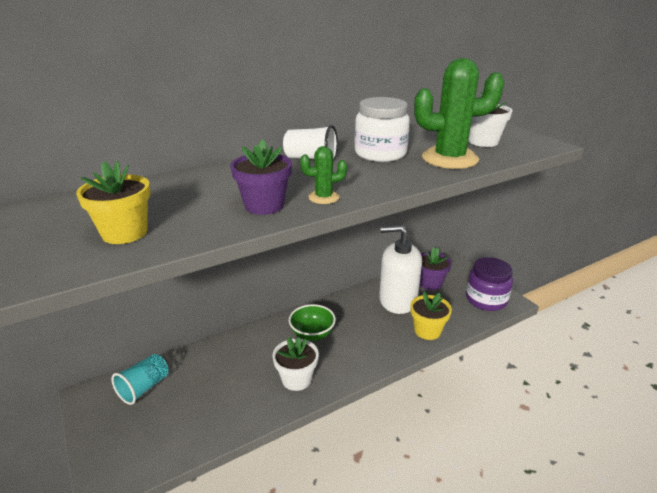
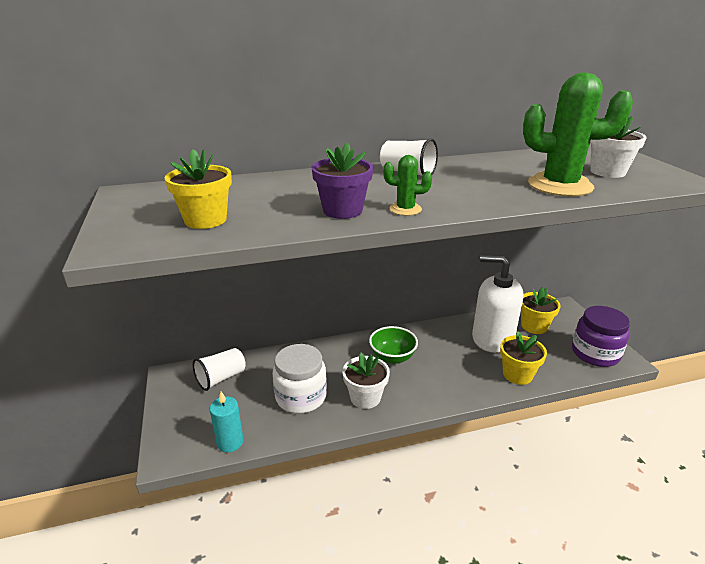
camera: 15 degrees right, 0 degrees up
(144, 388) = (221, 378): turquoise cup -> white cup
(171, 454) = (230, 442): none -> turquoise candle
(380, 154) = (483, 174): white jar -> white jar (301, 397)
(430, 283) = (534, 326): purple flower pot -> yellow flower pot

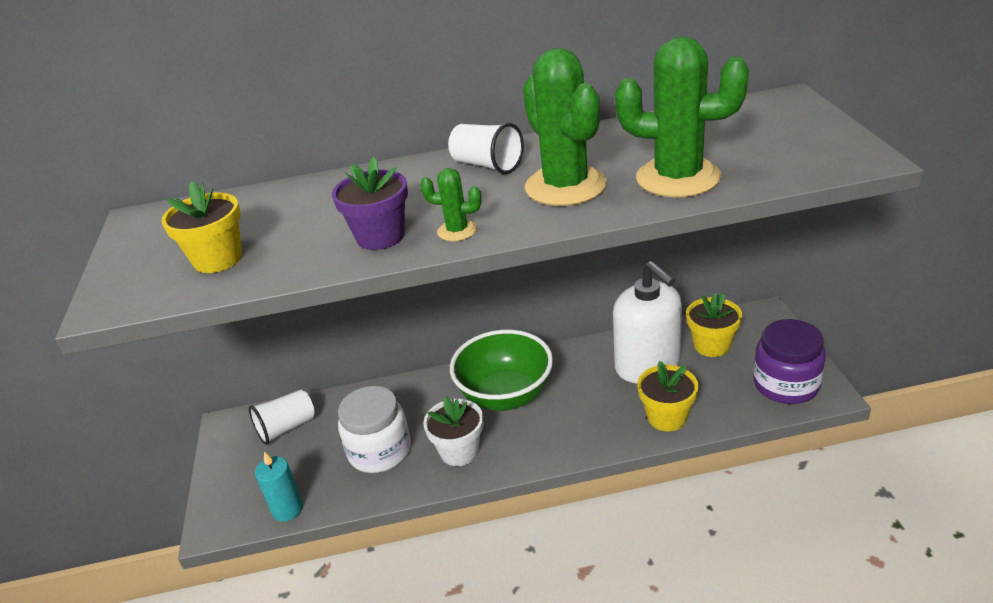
camera: 10 degrees right, 5 degrees up
(392, 357) = (505, 395): green bowl -> green bowl, size x1.59
(476, 187) = (565, 186): none -> green cactus
(492, 338) = (647, 365): white soap dispenser -> white soap dispenser turned 150 degrees counterclockwise
(607, 172) = (759, 147): white flower pot -> none

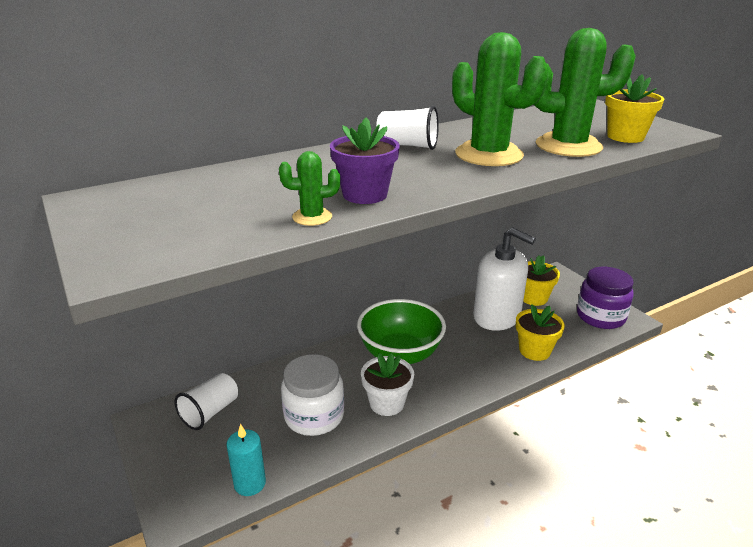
camera: 25 degrees left, 5 degrees down
(218, 259) = (212, 222): yellow flower pot -> yellow flower pot (625, 137)
(457, 231) = (431, 186): green cactus -> green cactus (312, 217)

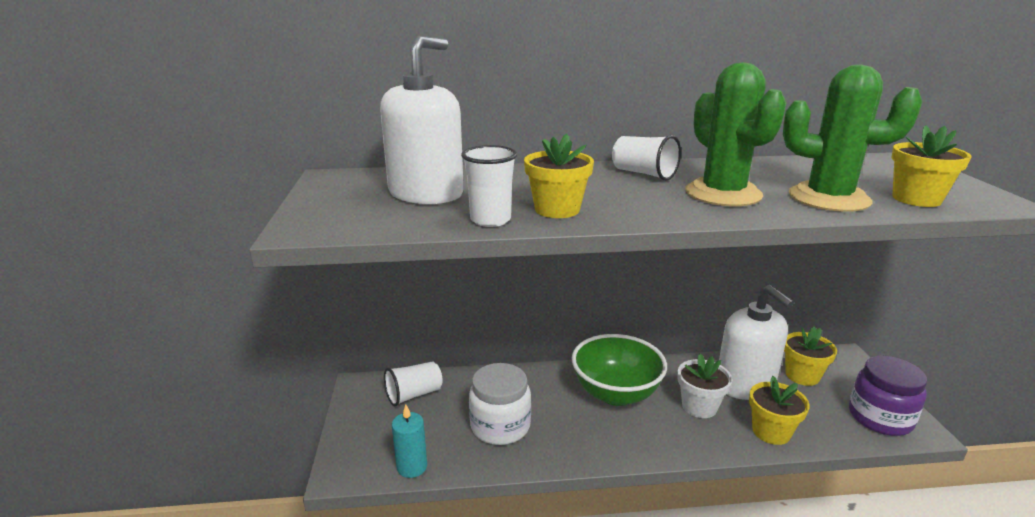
camera: 25 degrees right, 5 degrees down
(217, 200) = (426, 193): none -> white soap dispenser
(312, 217) = (490, 220): green cactus -> white cup
(365, 194) = (557, 209): purple flower pot -> yellow flower pot
(387, 403) = (575, 436): white flower pot -> white flower pot (699, 406)

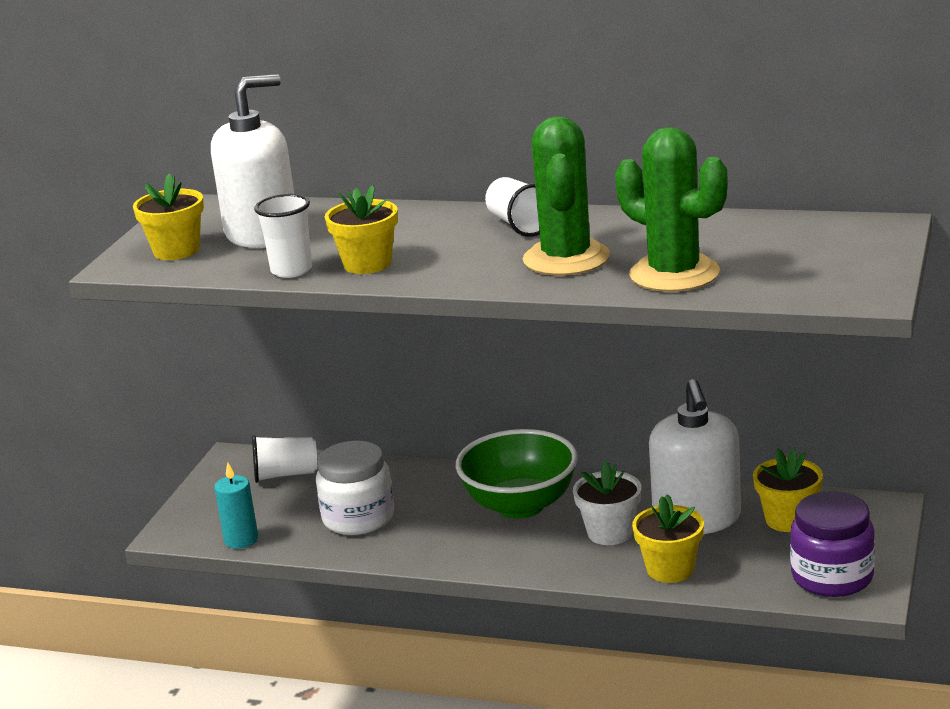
camera: 25 degrees right, 0 degrees up
(916, 199) = (775, 283): yellow flower pot -> yellow flower pot (176, 251)

